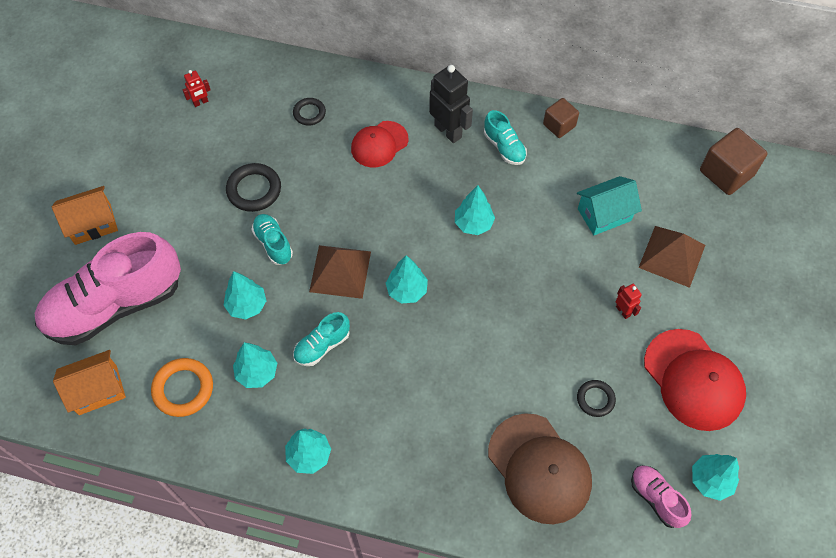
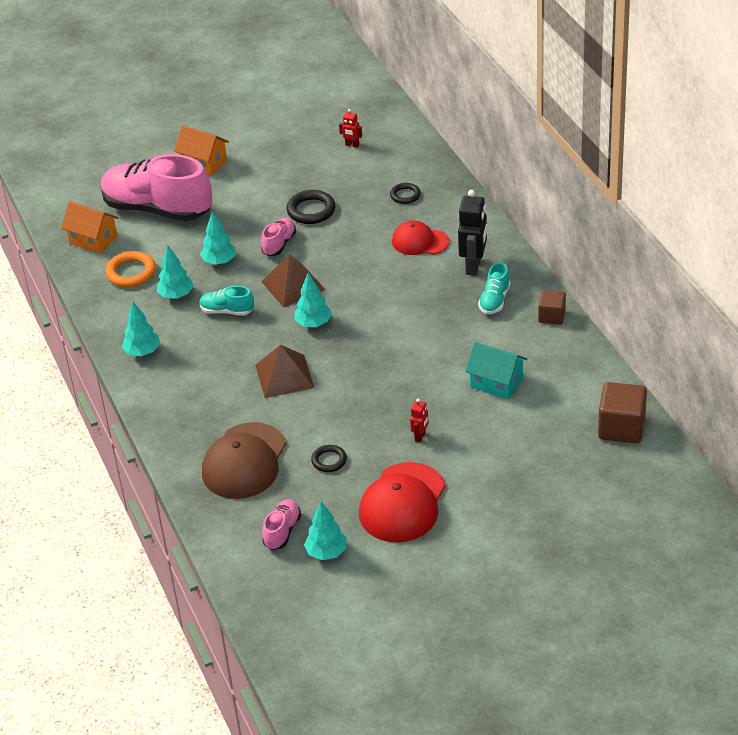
camera: 55 degrees right, 20 degrees down
(273, 244) = (279, 244): turquoise shoe -> pink shoe
(473, 224) = (407, 323): turquoise tree -> none
(672, 256) = (501, 437): brown pyramid -> brown pyramid (284, 376)

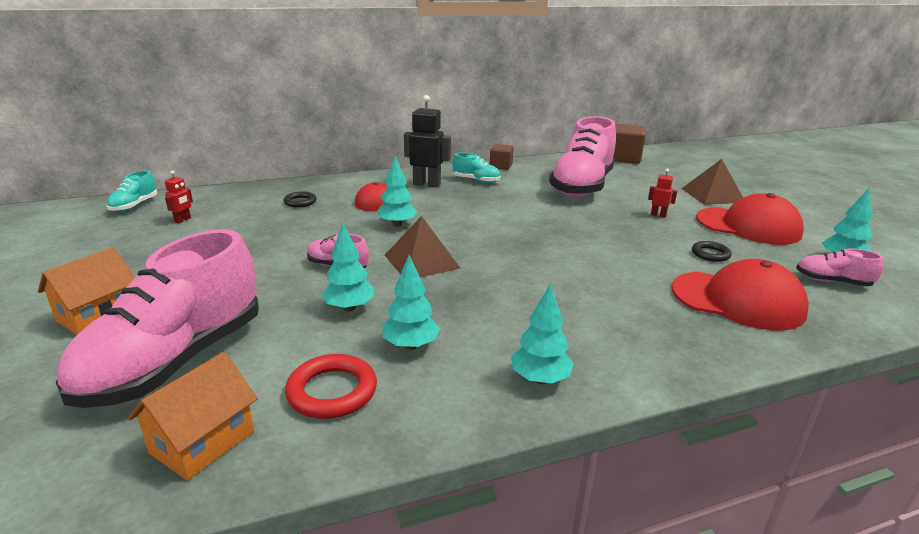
camera: 90 degrees left, 15 degrees down
(131, 272) = (332, 391): orange ring -> red ring
(227, 311) = (458, 305): turquoise shoe -> turquoise shoe (134, 206)
(244, 461) = (737, 300): brown cap -> red cap
(284, 376) = (583, 272): brown pyramid -> brown pyramid (713, 195)
(311, 210) = (285, 246): black ring -> none
(313, 323) = (493, 253): turquoise tree -> turquoise tree (397, 224)
(496, 383) = (582, 186): turquoise house -> pink shoe

